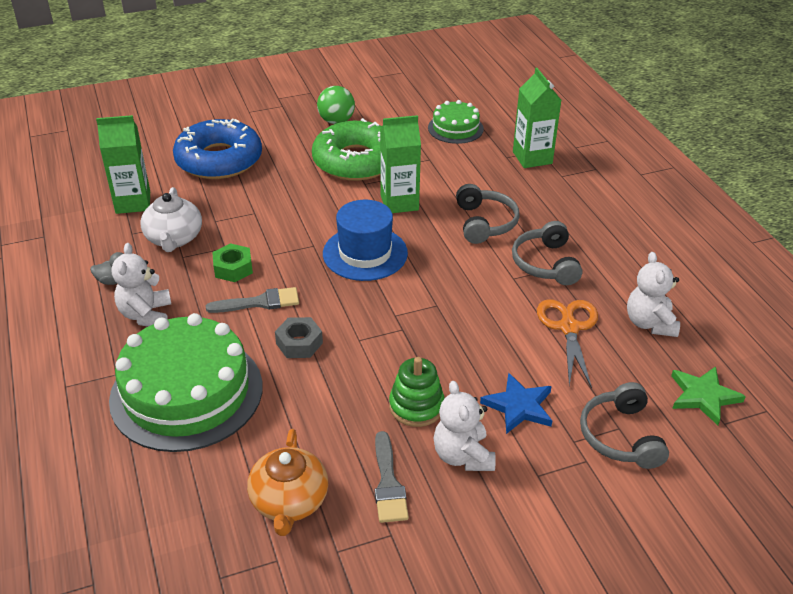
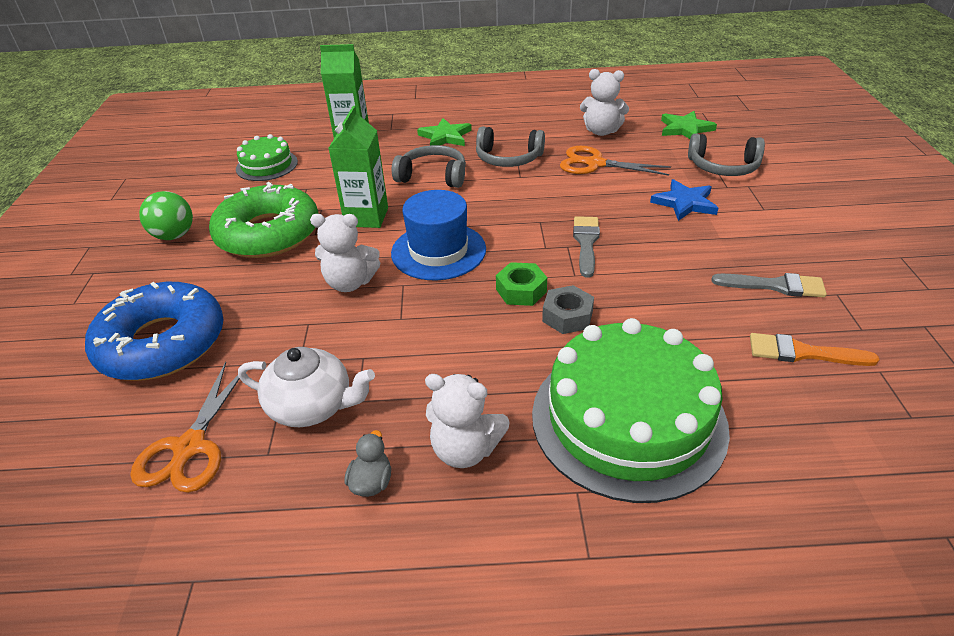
camera: 70 degrees left, 0 degrees up
(133, 202) = (190, 447): green carton -> orange scissors
(233, 268) = (410, 354): green nut -> green nut (521, 290)
(259, 302) = (485, 338): grey brush -> grey brush (586, 243)
(289, 502) = (802, 353): orange teapot -> orange brush
(416, 406) = (677, 254): green stacking toy -> none
(463, 456) = (741, 240): white teddy bear -> white teddy bear (350, 283)
(566, 213) = (445, 136): none -> green star

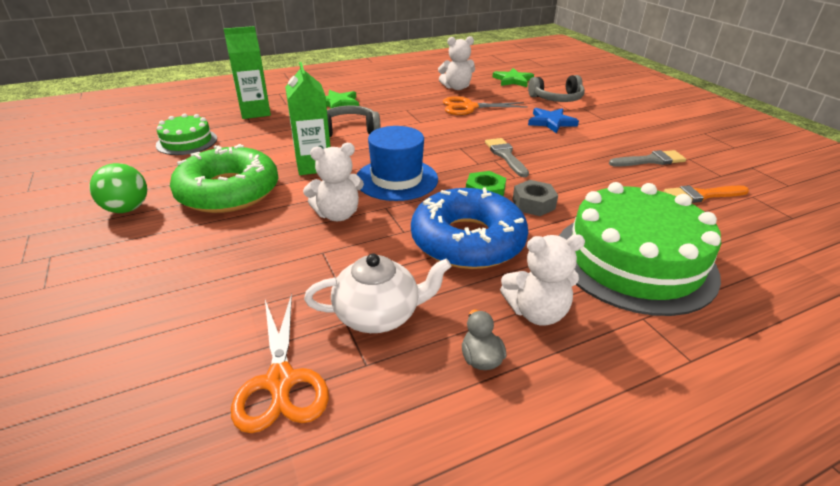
camera: 25 degrees left, 5 degrees down
(162, 343) = (181, 300): blue donut -> blue donut (467, 240)
(508, 158) = (401, 111): grey headphones -> none

